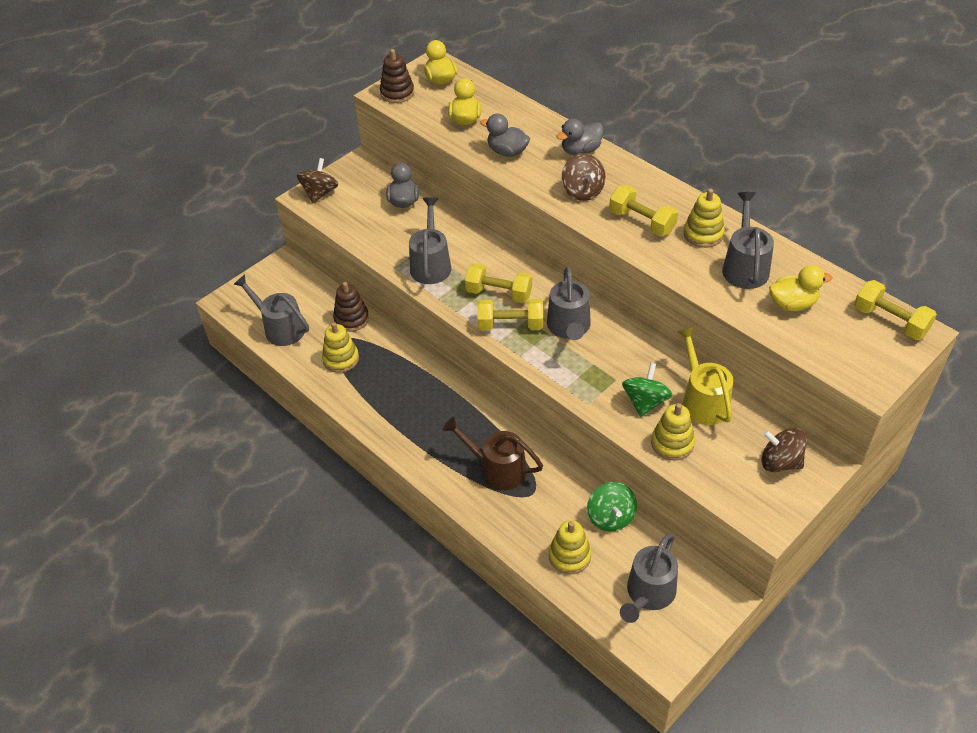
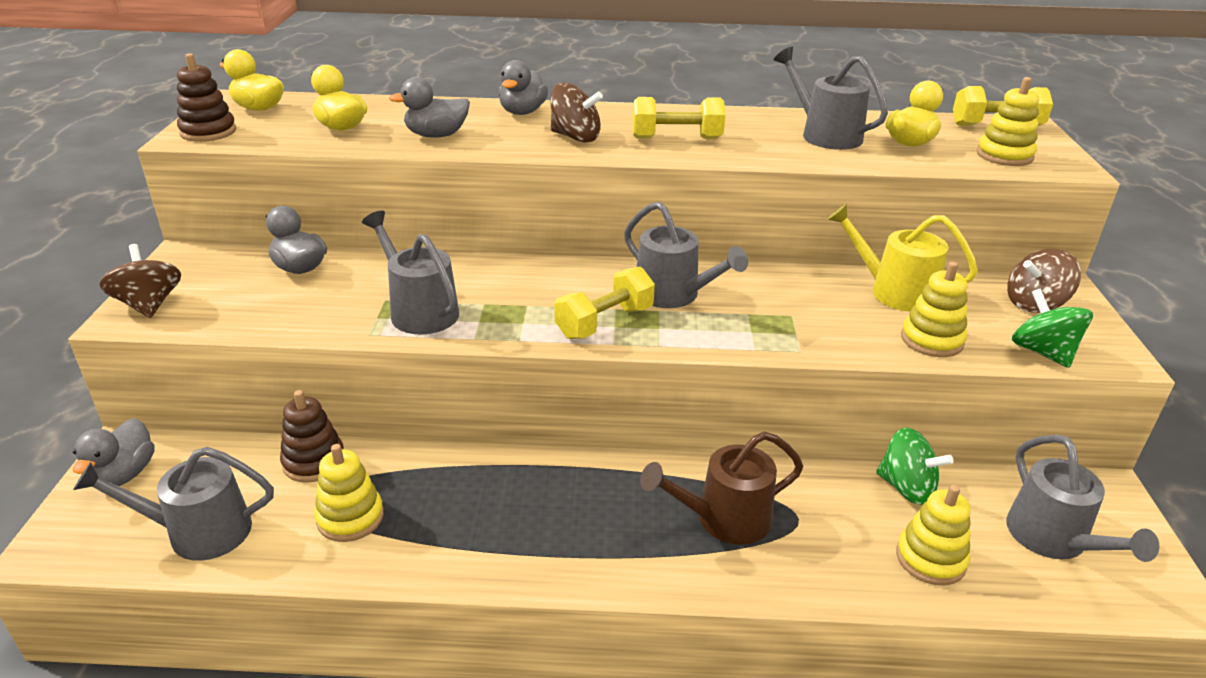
camera: 45 degrees left, 15 degrees down
(274, 279) = (124, 475): none -> grey duck
(499, 293) = (548, 301): yellow dumbbell -> none
(645, 402) = (849, 319): green spinning top -> green spinning top (1042, 352)
(703, 234) = (748, 128): yellow stacking toy -> yellow stacking toy (1004, 155)

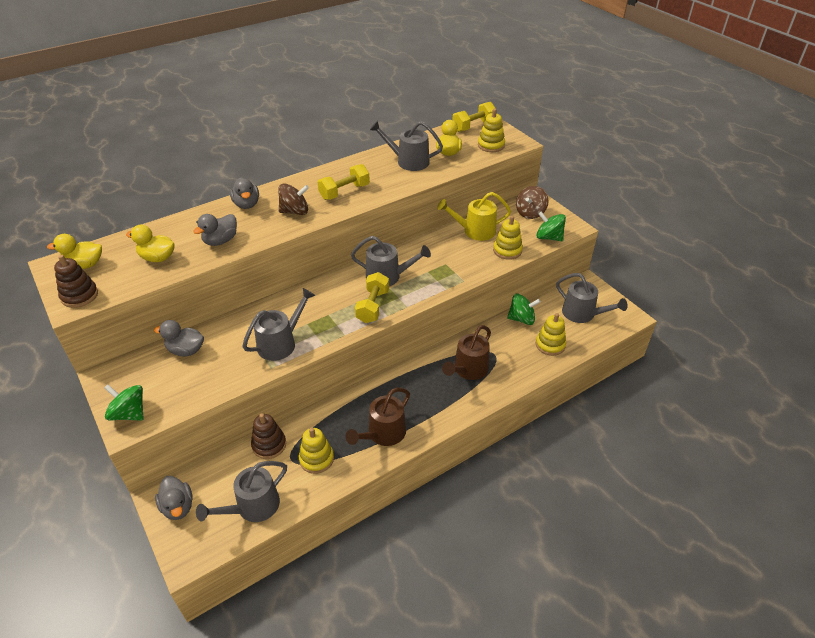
camera: 35 degrees left, 10 degrees up
(149, 305) = (129, 413): brown spinning top -> green spinning top
(419, 311) = (280, 343): grey watering can -> grey watering can turned 120 degrees clockwise
(482, 539) = (383, 434): none -> brown watering can

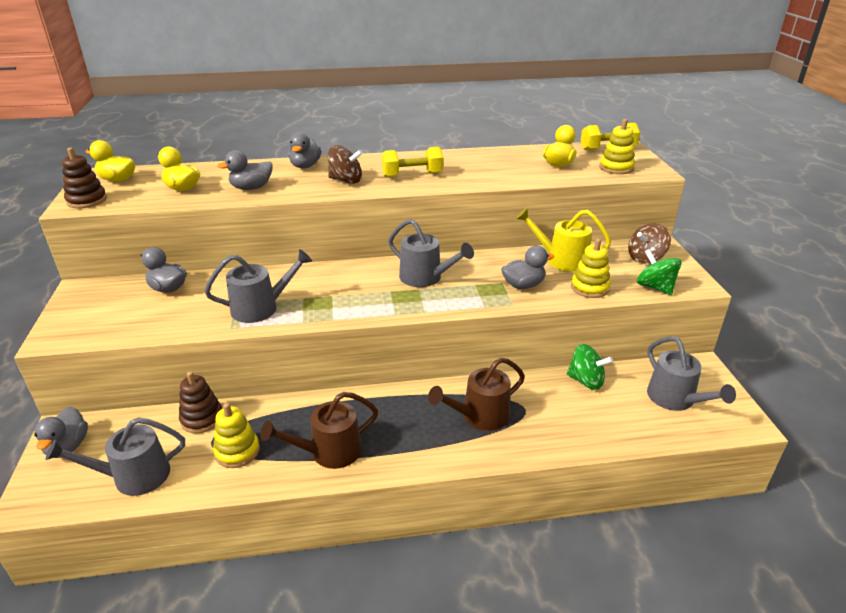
camera: 25 degrees right, 10 degrees down
(129, 413) = (67, 327): green spinning top -> none
(372, 306) = (385, 301): yellow dumbbell -> none
(408, 161) = (505, 164): grey watering can -> none
(462, 262) = (523, 285): none -> grey duck
(550, 345) = (607, 421): yellow stacking toy -> none

